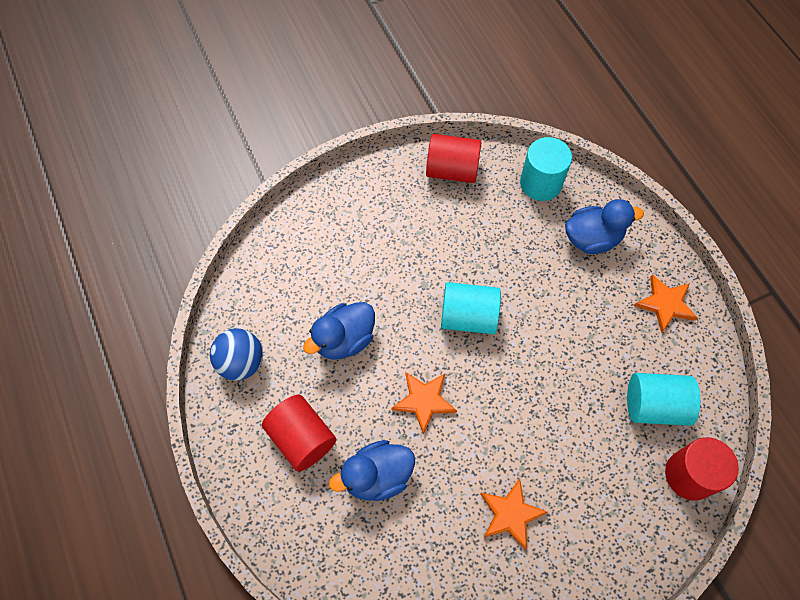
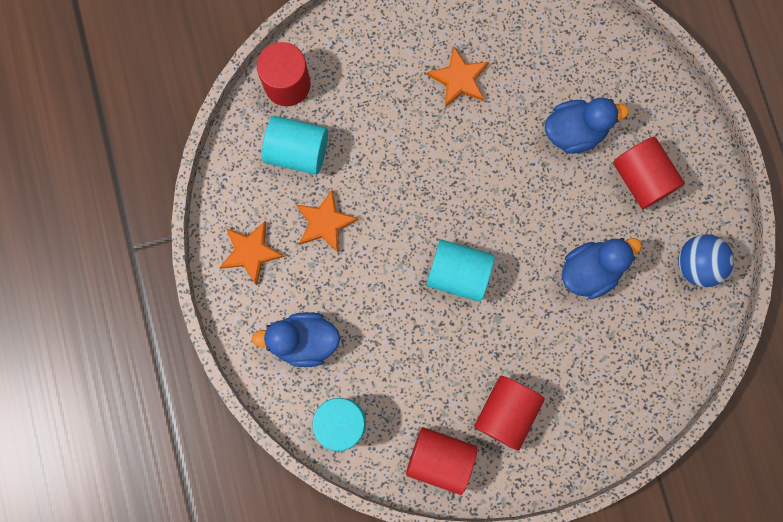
camera: 170 degrees left, 15 degrees up
(403, 212) = (506, 412): none -> red cylinder
(424, 401) = (519, 194): orange star -> orange star (325, 222)

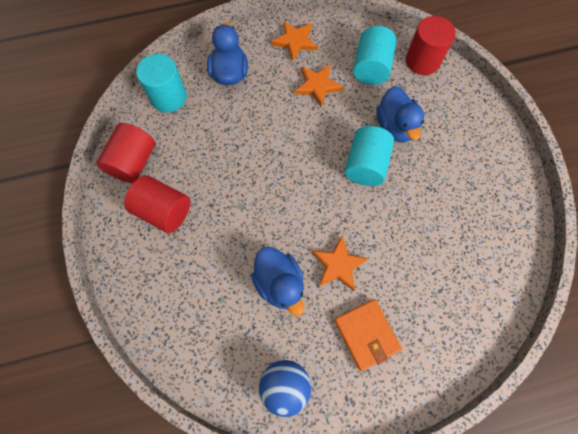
camera: 90 degrees right, 10 degrees down
(458, 273) = (278, 176): turquoise cylinder -> turquoise cylinder (365, 165)
(459, 79) = (442, 179): orange star -> orange star (338, 264)
(575, 132) = (406, 273): blue duck -> blue duck (395, 126)
(641, 178) = (366, 334): red cylinder -> orange wallet

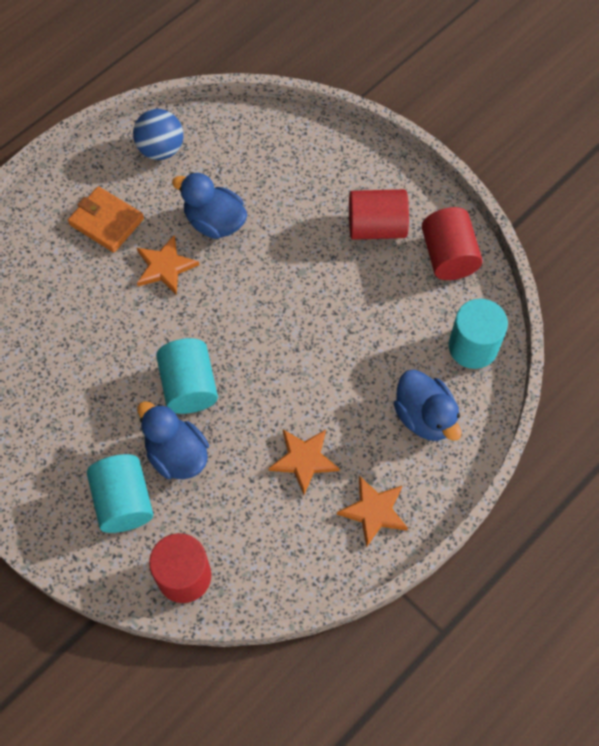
camera: 150 degrees right, 5 degrees down
(371, 68) = (249, 525): turquoise cylinder -> turquoise cylinder (123, 501)

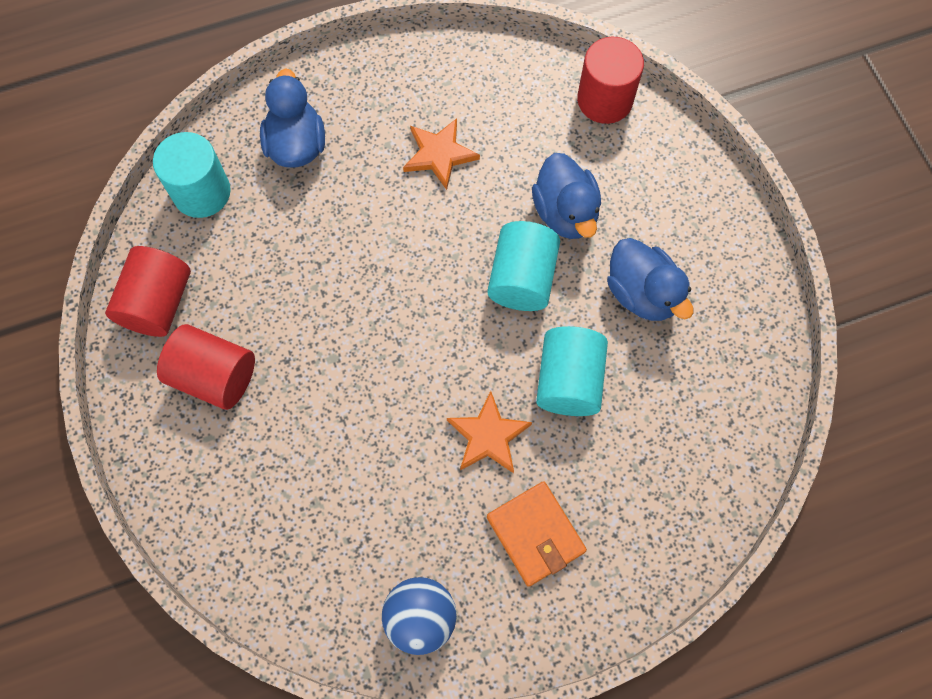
camera: 155 degrees left, 5 degrees up
(123, 501) = (638, 189): turquoise cylinder -> turquoise cylinder (568, 381)
(214, 222) = (401, 471): blue duck -> blue duck (642, 293)
(374, 511) = (398, 82): orange star -> none

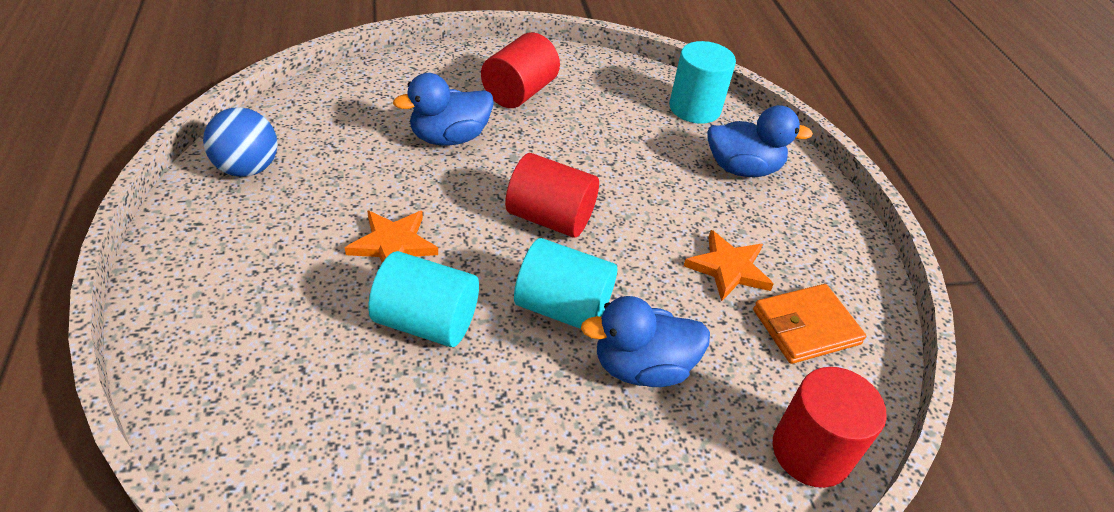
camera: 95 degrees right, 25 degrees down
(158, 303) = (593, 74): red cylinder -> red cylinder (550, 218)
(535, 534) = (274, 258): orange wallet -> orange wallet (806, 327)
(642, 293) = (514, 423): blue duck -> blue duck (449, 138)

